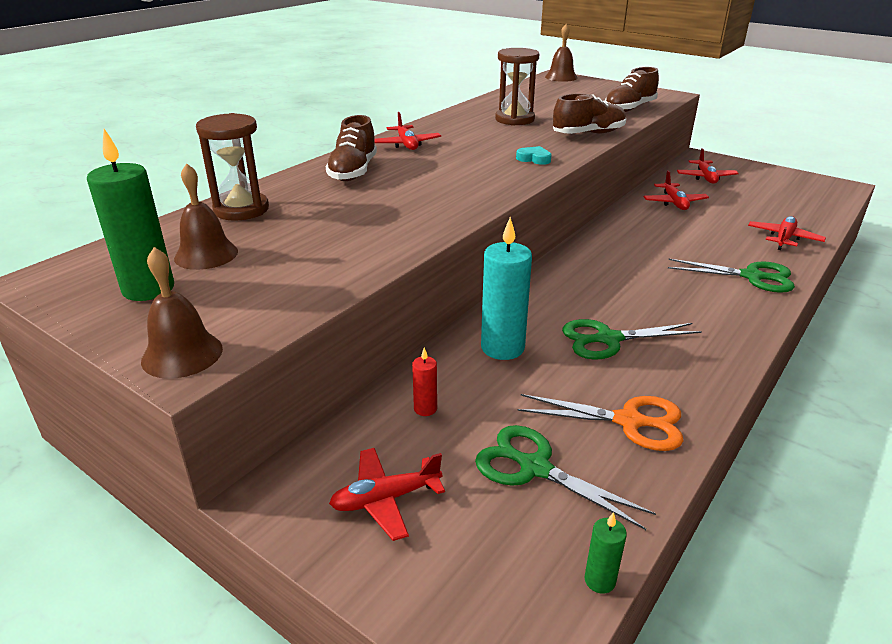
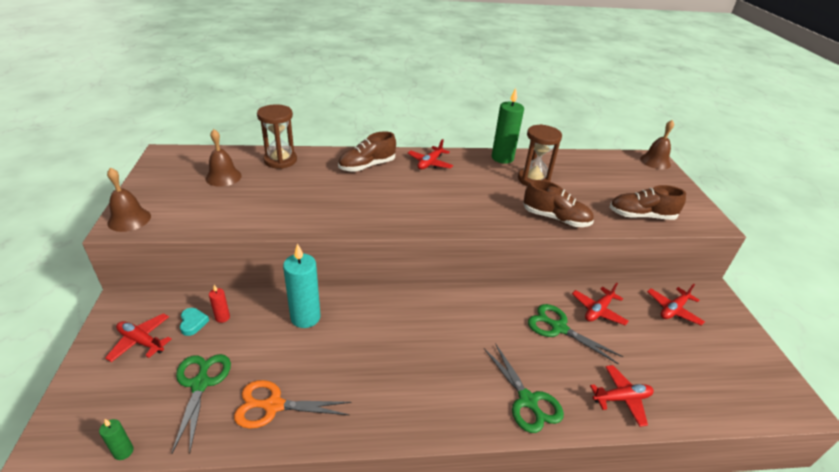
camera: 45 degrees right, 5 degrees up
(148, 289) = (178, 181): green candle -> green candle (502, 158)
(534, 159) = (474, 215): turquoise heart -> turquoise heart (193, 323)
(608, 339) = (358, 358): green scissors -> green scissors (559, 328)
(629, 421) = (273, 406): orange scissors -> orange scissors turned 120 degrees clockwise

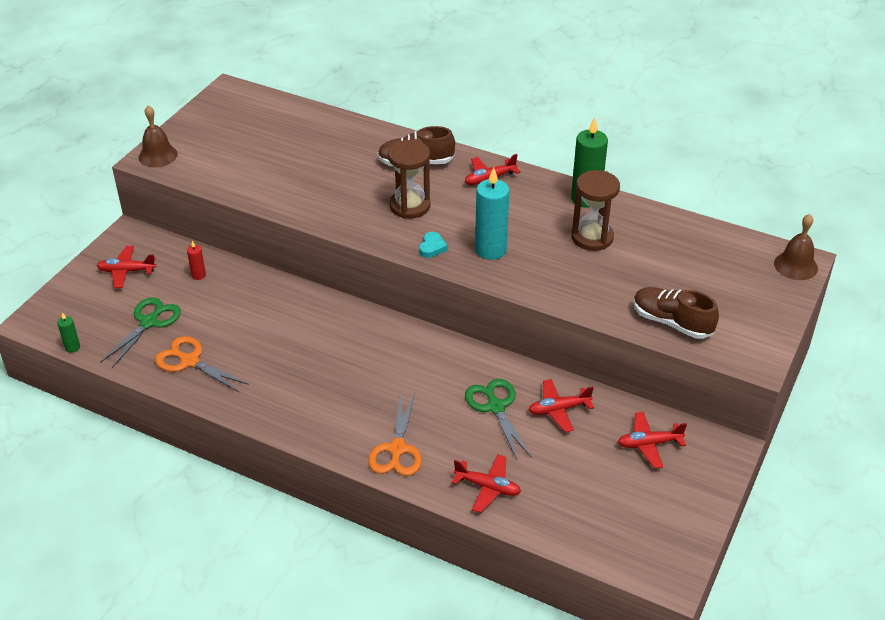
camera: 35 degrees right, 5 degrees up
(141, 341) = (126, 271): red plane -> red plane turned 60 degrees counterclockwise
(193, 323) = (173, 271): turquoise heart -> turquoise heart (432, 247)
(223, 177) = (264, 133): brown bell -> none
(280, 160) = (332, 129): brown hourglass -> brown hourglass (410, 206)
(305, 317) = (266, 302): turquoise candle -> turquoise candle (490, 250)
(527, 400) = (397, 449): green scissors -> orange scissors
(555, 218) = (562, 290): brown shoe -> none

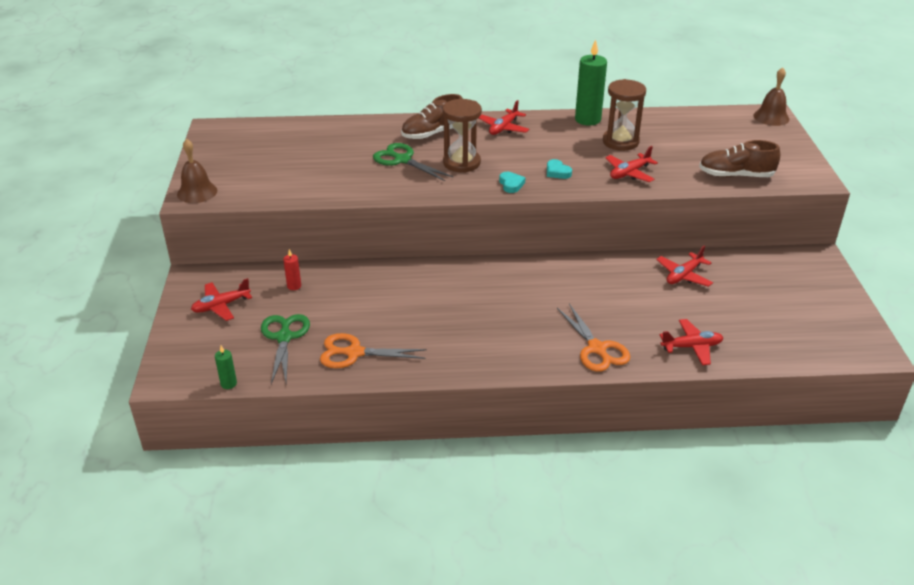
camera: 30 degrees left, 5 degrees down
(490, 250) = (557, 172): turquoise candle -> turquoise heart
(495, 407) = (638, 291): green scissors -> green scissors (402, 160)
(649, 444) = (767, 274): red plane -> red plane (629, 173)

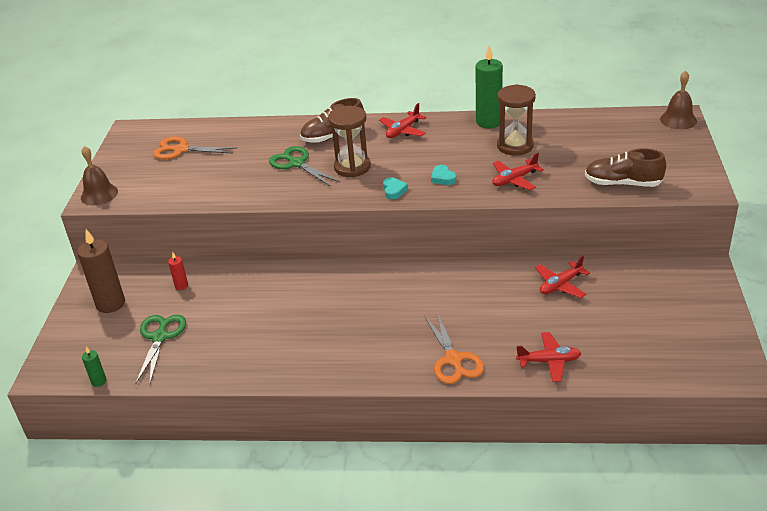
camera: 10 degrees right, 0 degrees up
(221, 306) = (110, 304): red plane -> brown candle
(354, 353) = (220, 355): orange scissors -> orange scissors (181, 150)

